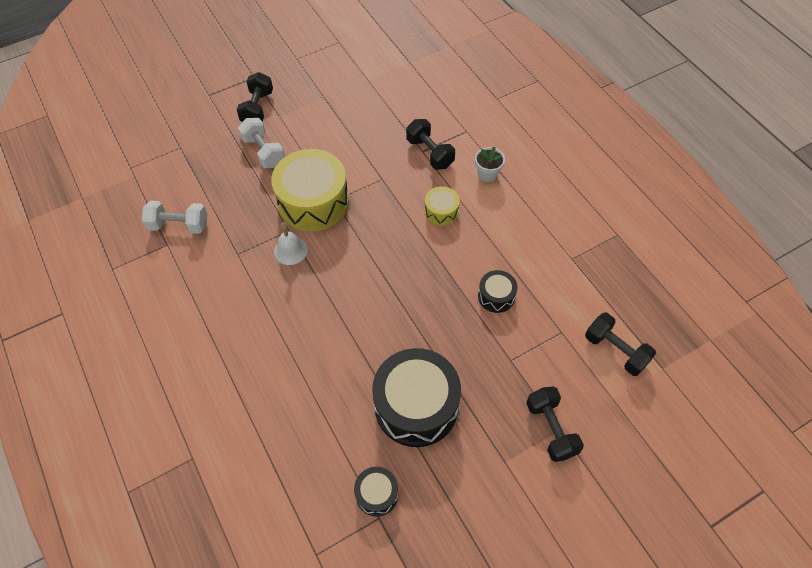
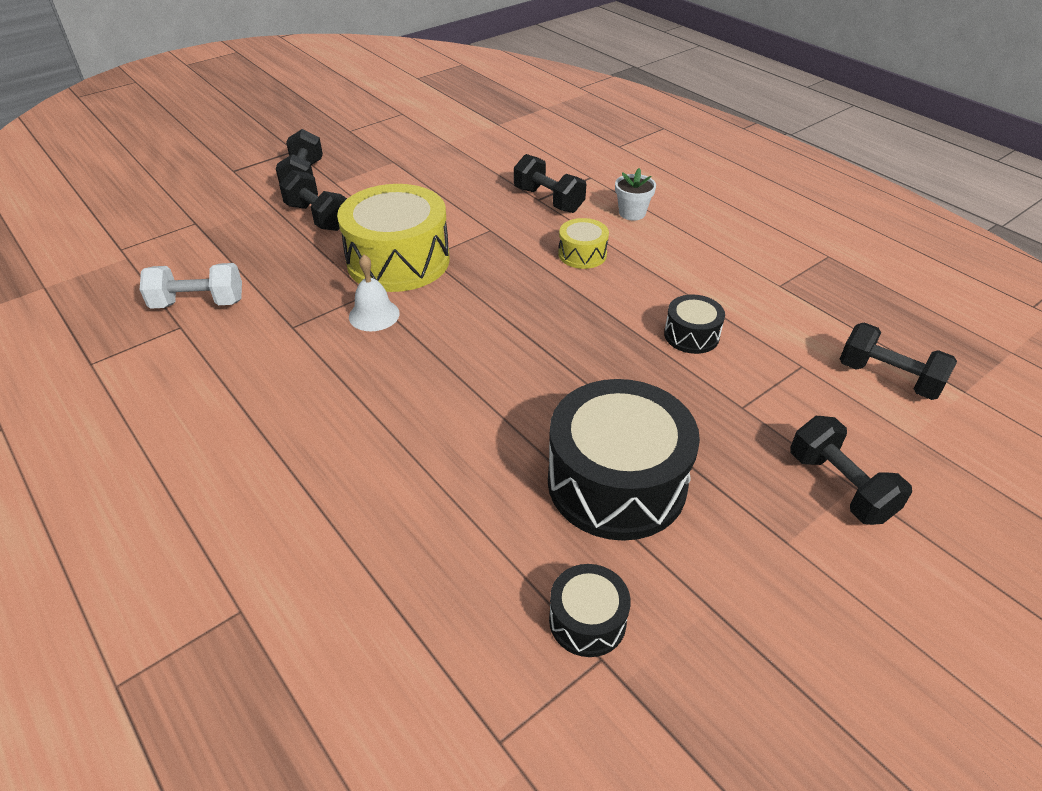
camera: 10 degrees left, 15 degrees down
(263, 152) = (318, 217): white dumbbell -> black dumbbell

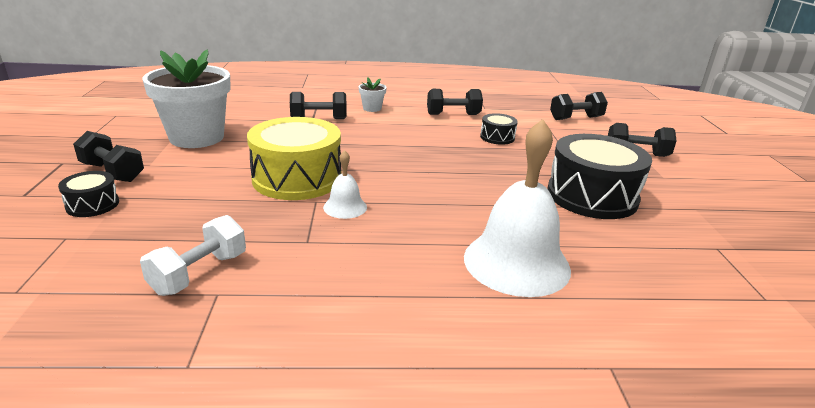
camera: 55 degrees left, 15 degrees down
(318, 217) = (182, 185): black dumbbell -> black dumbbell (453, 114)
(377, 474) = (516, 262): none -> white bell
(411, 170) = (197, 137): none -> white flower pot
(582, 254) = (388, 132): yellow drum -> none
(587, 620) = (689, 241): black drum -> black drum (92, 204)

